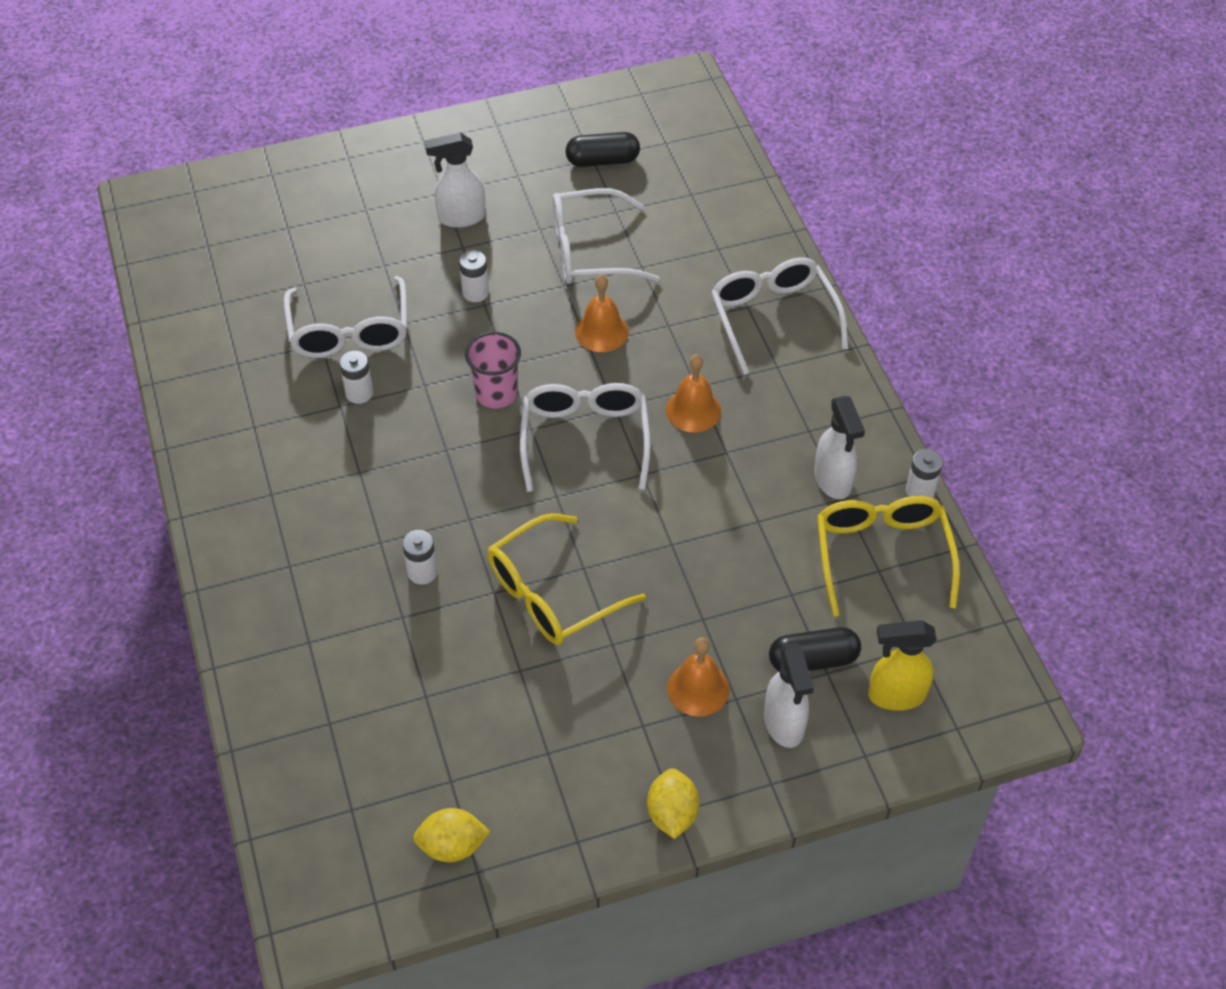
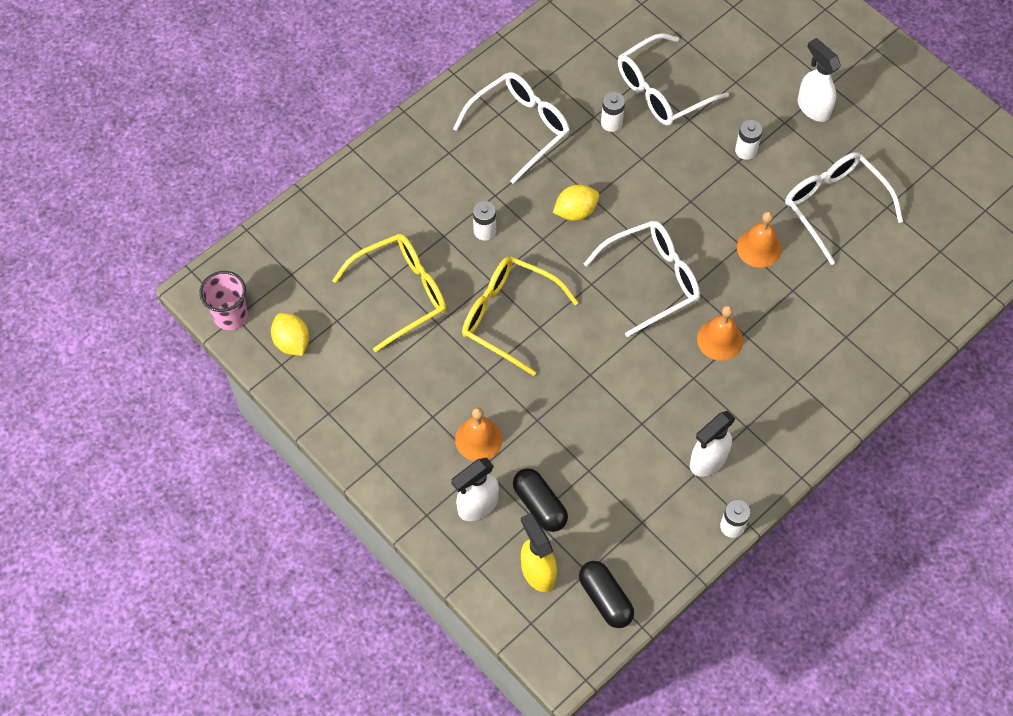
camera: 65 degrees right, 10 degrees up
(496, 394) = (660, 206): pink cup -> pink cup (230, 315)
(602, 161) = (934, 174): black capsule -> black capsule (605, 599)
(672, 814) = (374, 461): yellow lemon -> yellow lemon (575, 212)
(773, 318) = (845, 359): white glasses -> white glasses (520, 128)
(882, 554) = (657, 519): yellow glasses -> yellow glasses (401, 293)

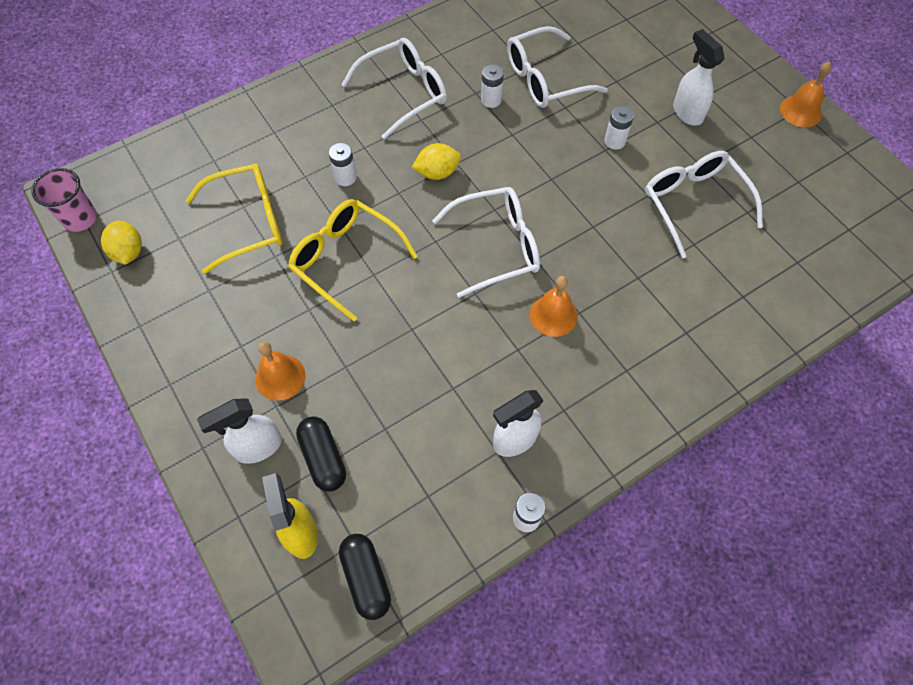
camera: 10 degrees right, 0 degrees up
(759, 248) = (611, 232): orange bell -> orange bell (800, 111)

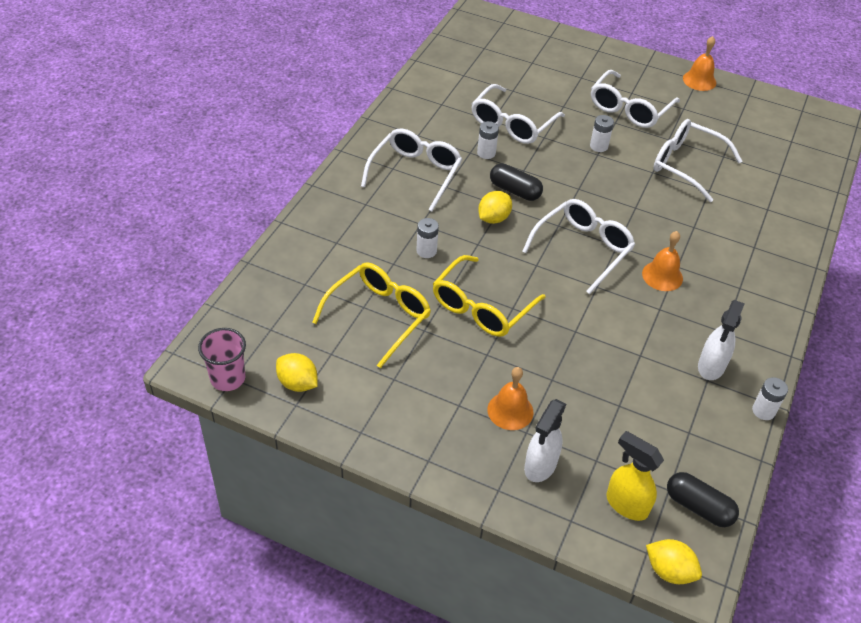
camera: 35 degrees left, 15 degrees down
(280, 624) = (669, 571): none -> yellow lemon
(323, 458) = (594, 447): black capsule -> black capsule (515, 190)
(345, 259) = (481, 307): yellow glasses -> yellow glasses turned 60 degrees counterclockwise
(687, 112) = (629, 109): white spray bottle -> white glasses

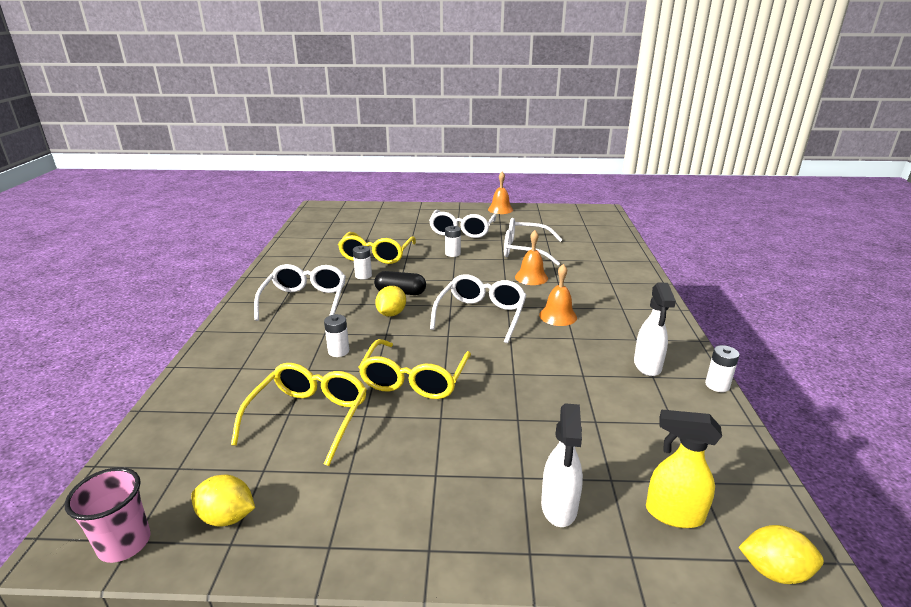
camera: 20 degrees left, 20 degrees down
(510, 411) = (493, 462): orange bell -> orange bell (531, 277)
(512, 124) = (376, 255): white glasses -> yellow glasses
(698, 507) = (740, 488): black capsule -> none

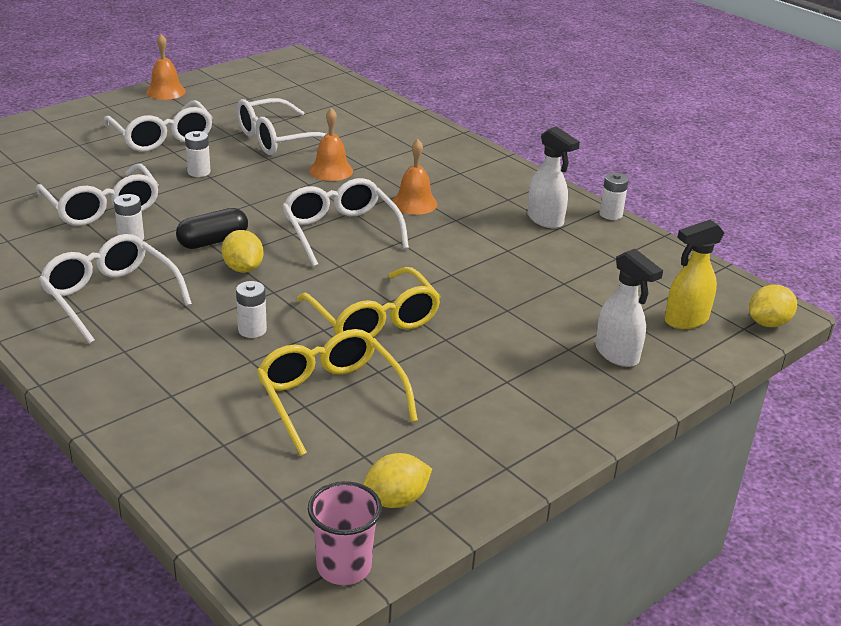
camera: 45 degrees left, 5 degrees up
(376, 255) = (102, 207): yellow glasses -> white glasses

